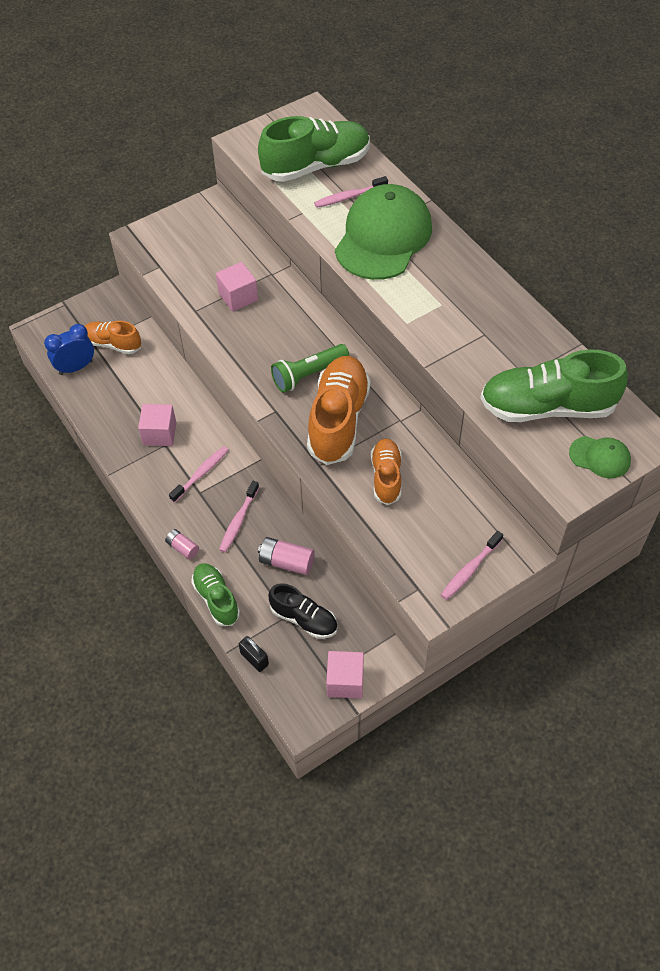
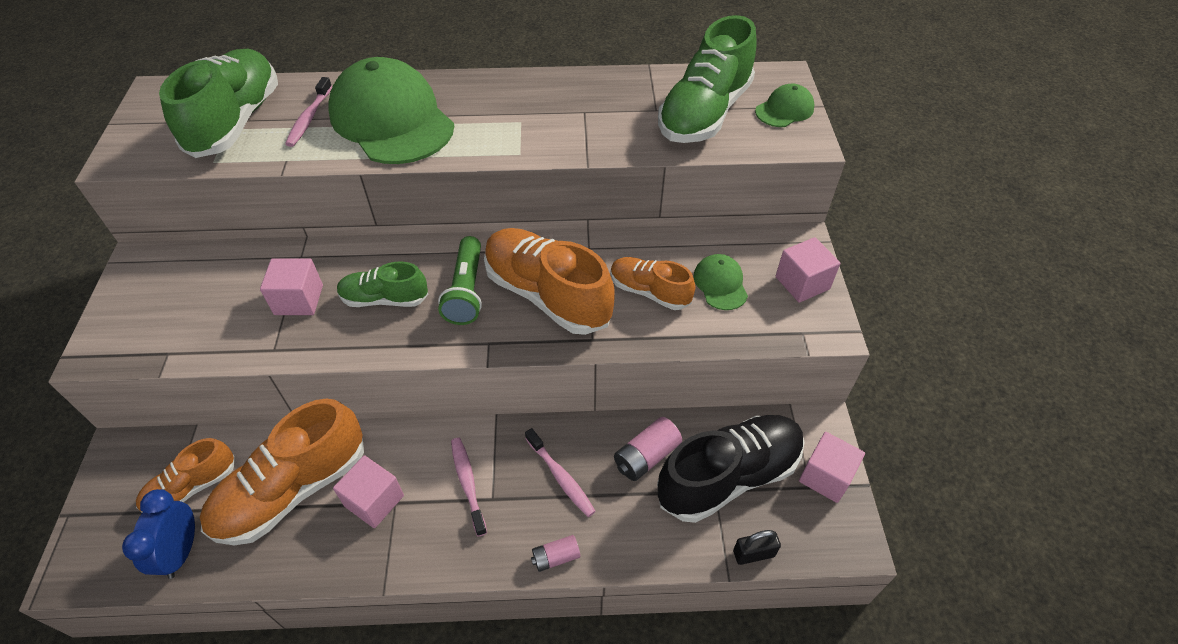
camera: 60 degrees left, 5 degrees down
(141, 390) = (292, 490): none -> orange shoe
(216, 599) = (651, 555): green shoe -> green shoe (384, 299)
(304, 619) = (728, 476): black shoe -> black shoe, size x1.76
(427, 517) = (720, 284): none -> green cap
(470, 570) = (802, 283): pink toothbrush -> pink cube

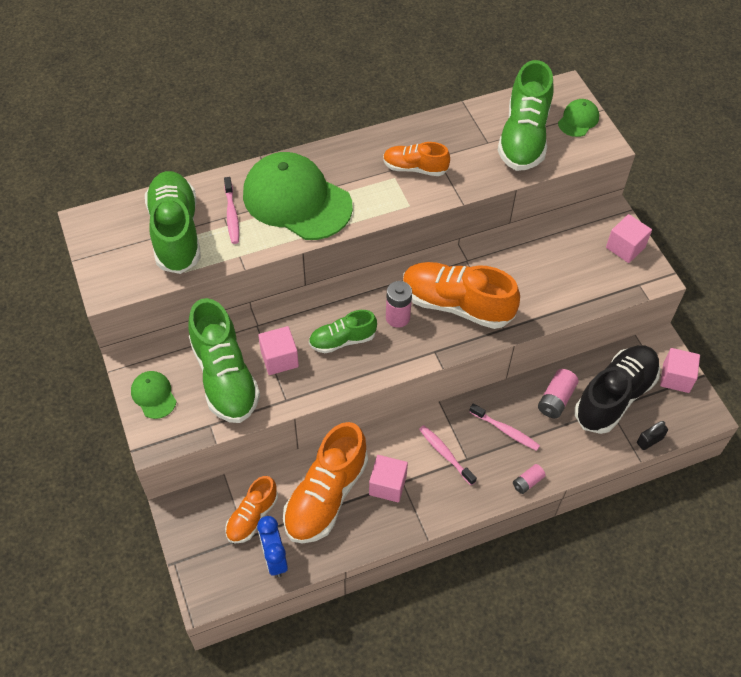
camera: 20 degrees left, 5 degrees up
(224, 303) = (225, 377): none -> green shoe
(466, 290) = (397, 317): green flashlight -> pink battery
(649, 292) = (526, 282): orange shoe -> orange shoe (415, 168)
(720, 284) = (571, 263): green cap -> green cap (153, 395)

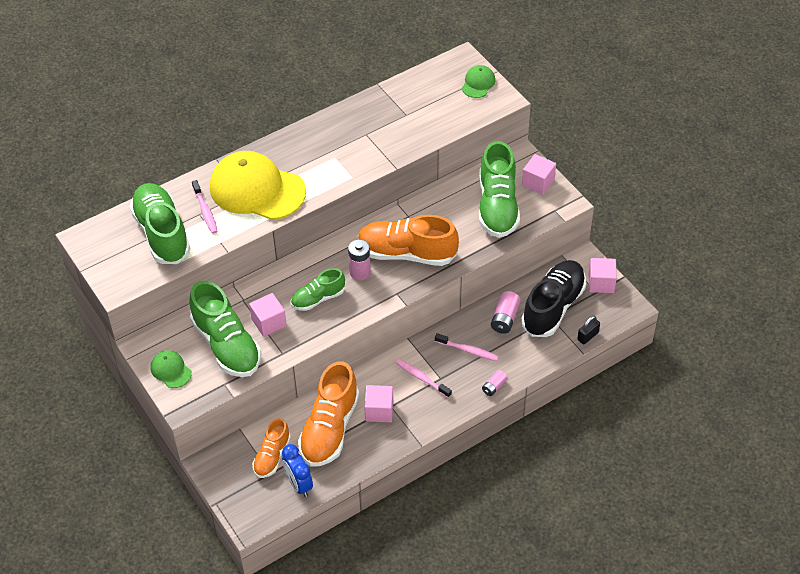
camera: 10 degrees left, 5 degrees down
(296, 200) = (257, 189): green cap -> yellow cap
(415, 168) = (350, 146): orange shoe -> none
(523, 137) = (435, 105): green shoe -> green shoe (497, 206)

